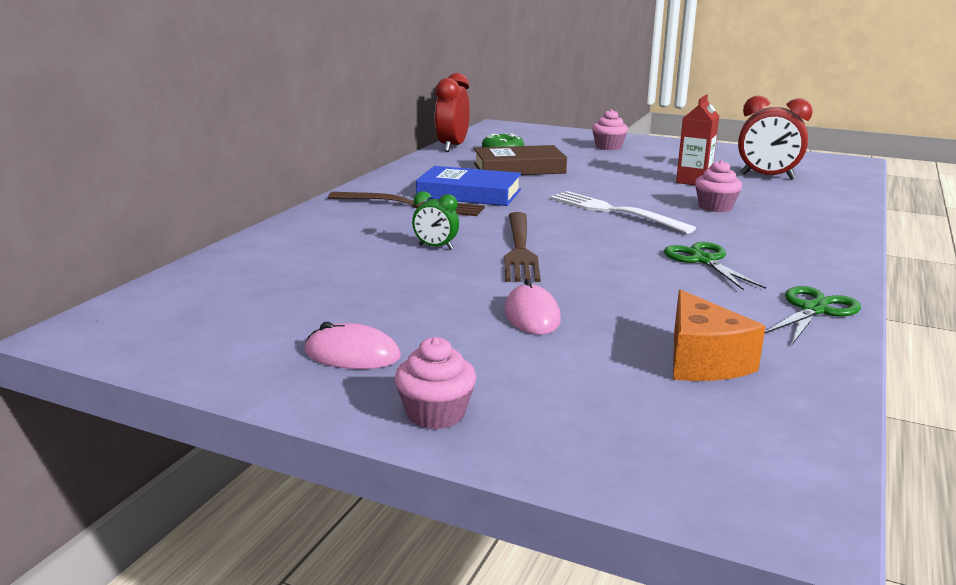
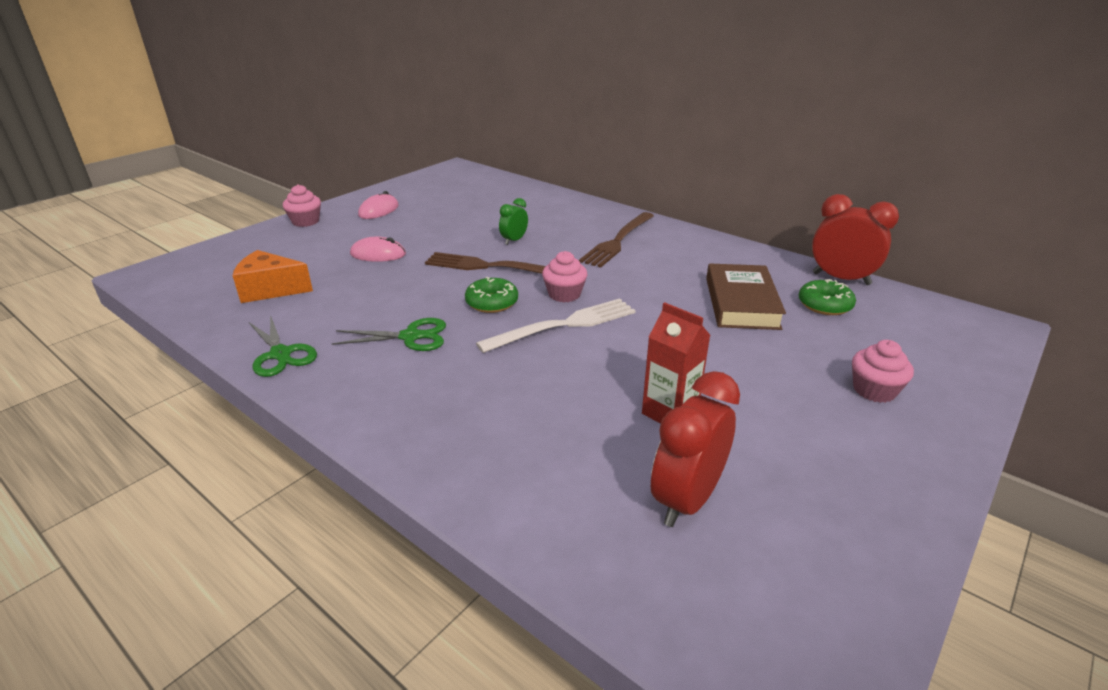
camera: 105 degrees right, 10 degrees up
(469, 194) = (646, 266): blue book -> none
(602, 239) = (492, 303): none -> green donut
(715, 207) = (553, 393): pink cupcake -> pink cupcake (564, 294)

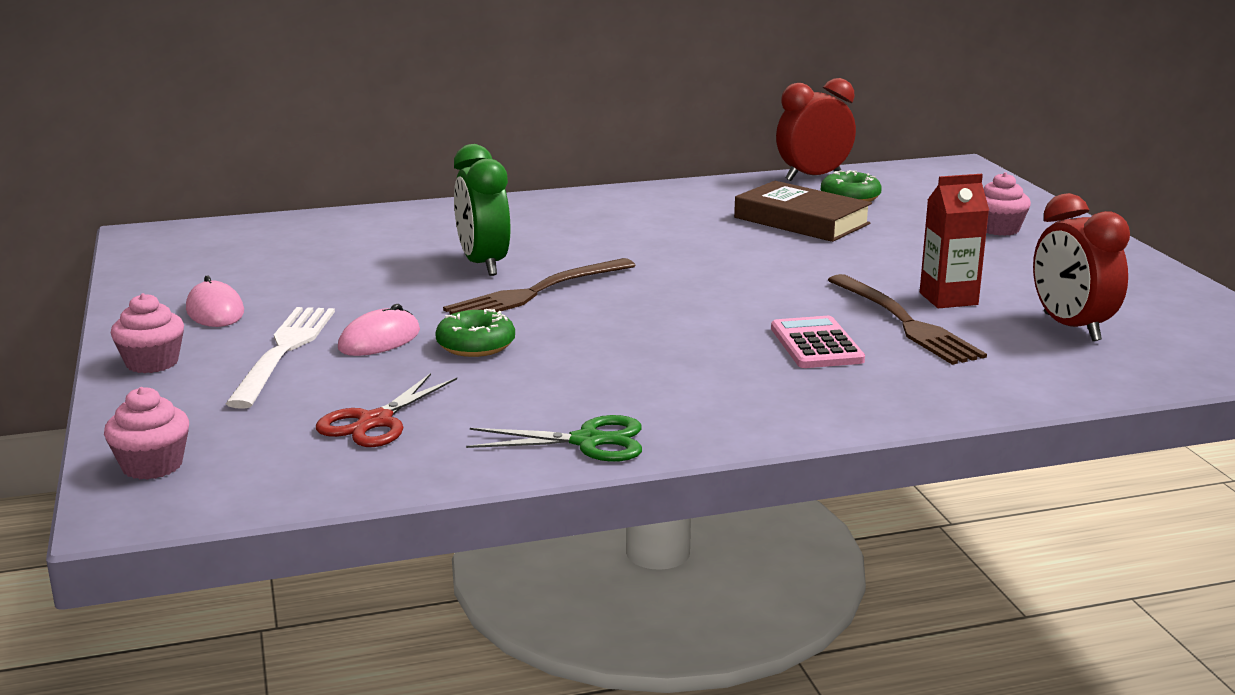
camera: 55 degrees left, 10 degrees down
(270, 290) = (375, 422): orange cheese -> red scissors
(411, 336) = (652, 366): green scissors -> none
(492, 303) = (632, 312): green donut -> green donut (476, 345)
(507, 383) = (816, 344): none -> pink calculator
(514, 240) = (483, 265): green clock -> green clock, size x1.83
(564, 294) = (668, 277): pink cupcake -> pink cupcake (152, 465)
(565, 325) = (736, 294): white fork -> white fork (284, 350)
(617, 241) = (581, 224): brown fork -> brown fork (906, 323)

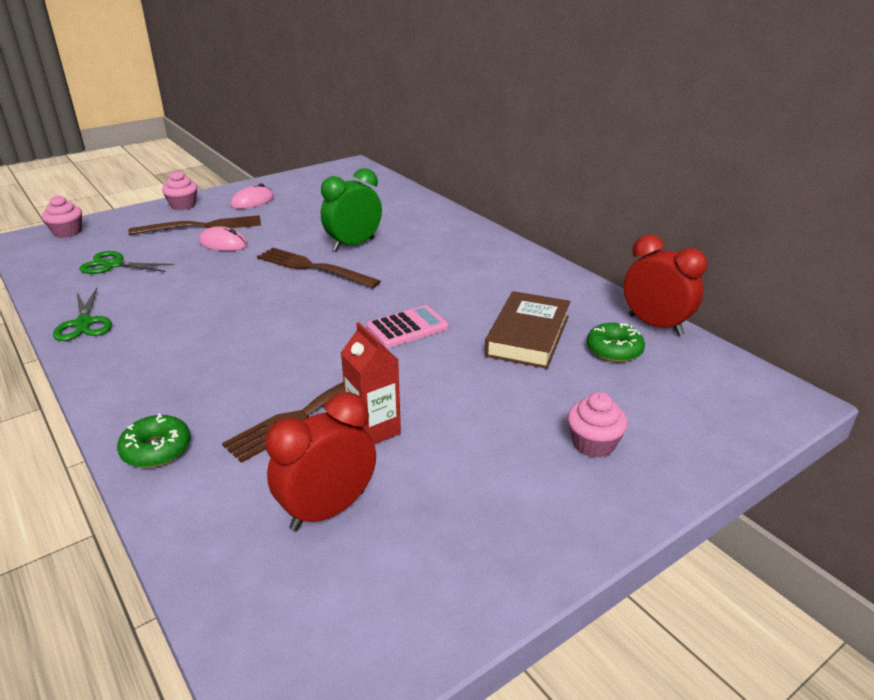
camera: 70 degrees right, 10 degrees up
(284, 350) = (203, 226): white fork -> brown fork
(375, 422) = (113, 265): red scissors -> green scissors
(476, 345) = (221, 268): green donut -> green donut (156, 449)
(816, 344) = (250, 378): pink calculator -> pink calculator (407, 328)

